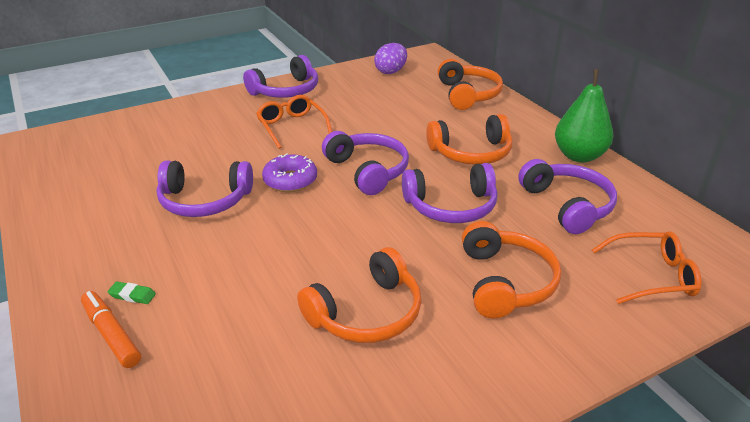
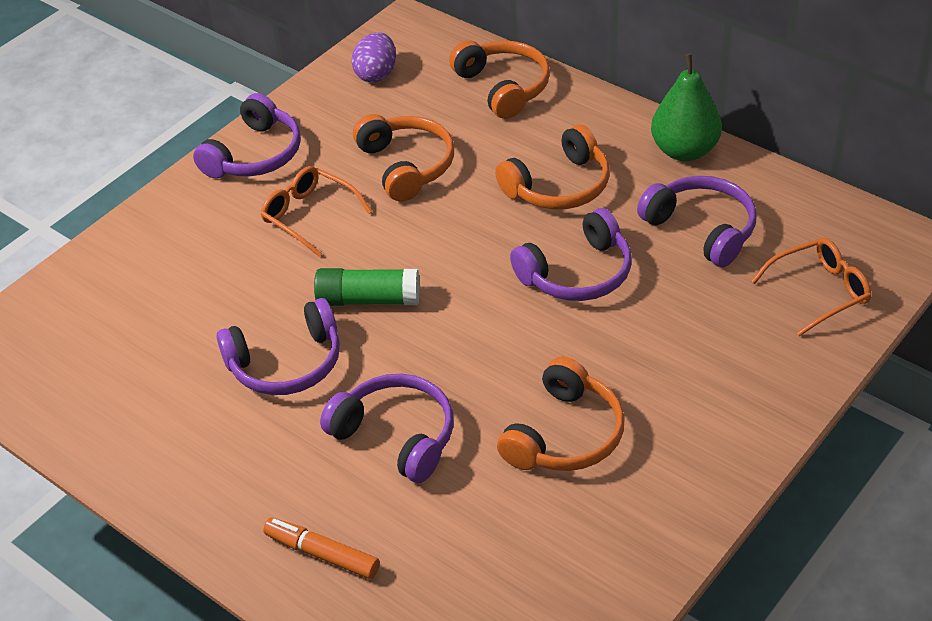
camera: 20 degrees left, 10 degrees up
(132, 295) = (306, 506): green eraser -> none
(290, 180) = (368, 300): purple donut -> green glue stick
(368, 170) = (452, 254): purple headphones -> purple headphones (396, 435)
(505, 282) = (682, 349): orange headphones -> orange headphones (407, 165)

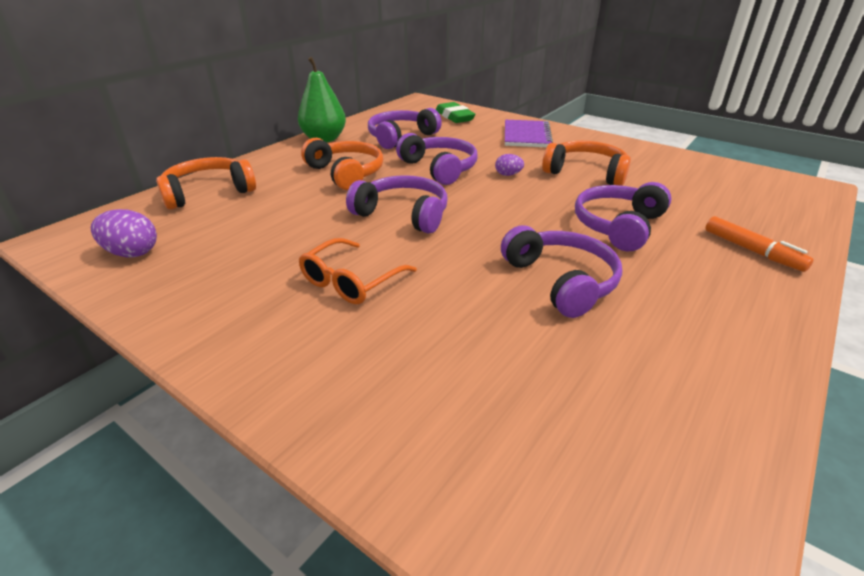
camera: 95 degrees left, 10 degrees down
(255, 155) = (226, 328): purple headphones -> purple headphones (403, 214)
(322, 554) = (752, 251): orange marker -> orange marker turned 60 degrees counterclockwise
(368, 300) = (472, 243): green glue stick -> none
(407, 165) = (294, 232): orange headphones -> none
(556, 344) = (508, 175): none -> purple egg
(727, 382) = (526, 136): none -> purple notebook
(819, 292) = (454, 117): orange glasses -> green eraser

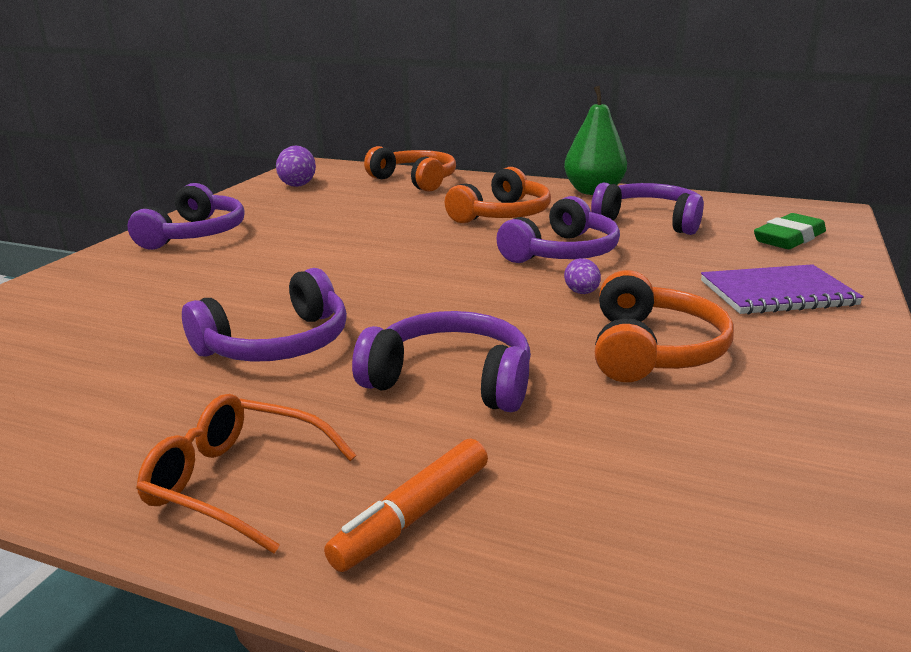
camera: 75 degrees right, 10 degrees down
(351, 281) = (265, 251): orange glasses -> orange glasses (238, 482)
(403, 214) = (413, 252): purple headphones -> purple headphones (195, 234)

